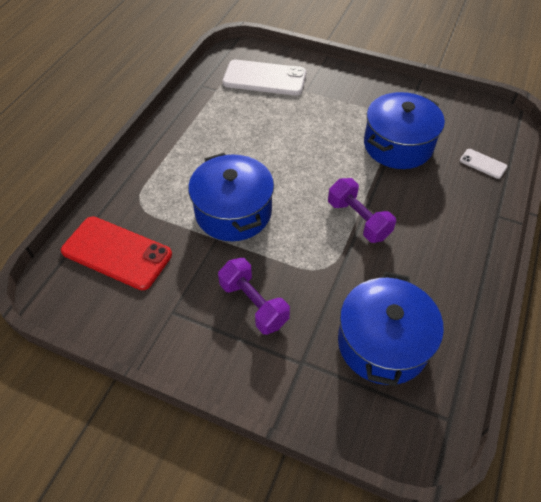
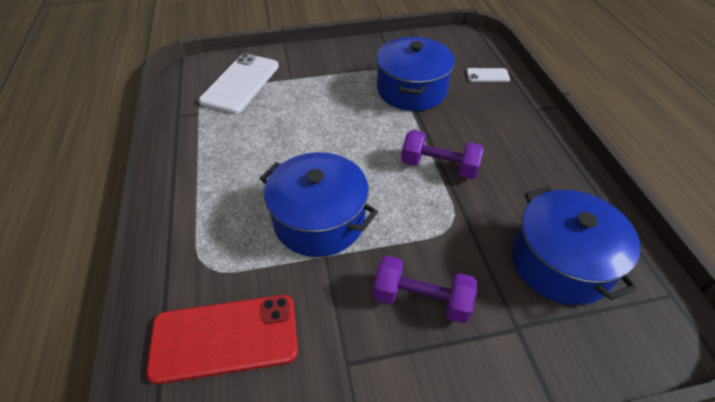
camera: 35 degrees left, 5 degrees down
(264, 78) = (240, 83): white phone -> white phone turned 45 degrees counterclockwise

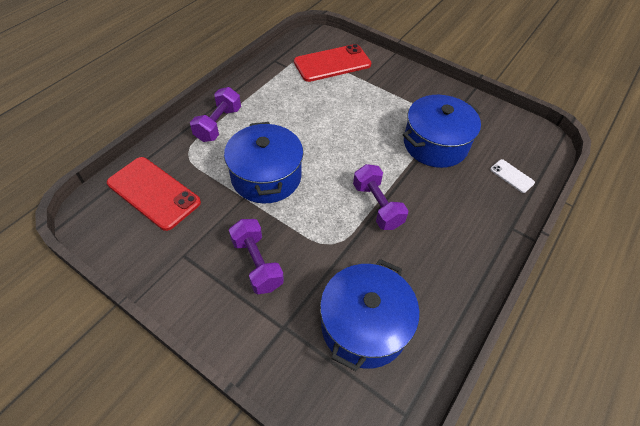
camera: 45 degrees right, 5 degrees up
(201, 213) = (218, 124): none -> purple dumbbell
(240, 83) = (332, 63): white phone -> red phone

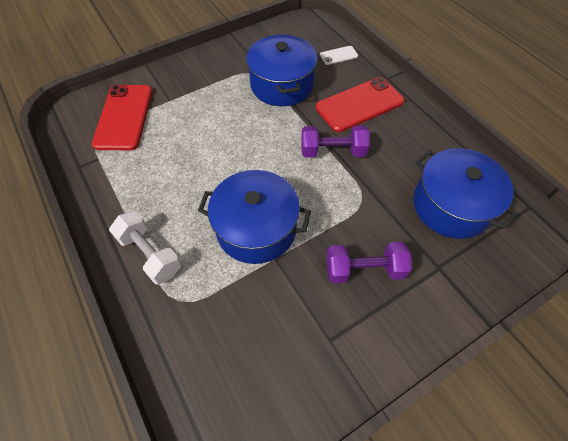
camera: 65 degrees left, 5 degrees up
(154, 193) = (225, 355): red phone -> red phone (359, 104)
(218, 124) = (150, 254): purple dumbbell -> white dumbbell

